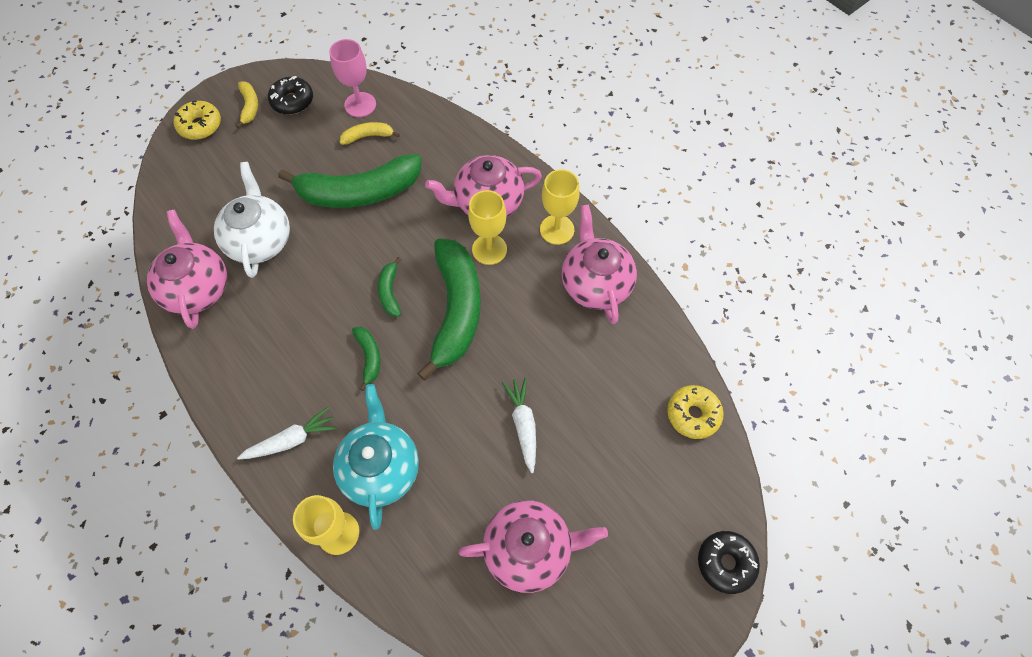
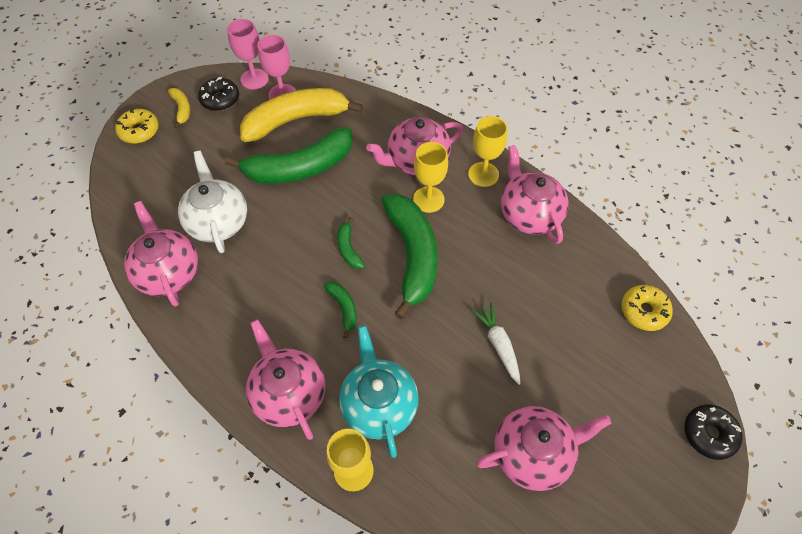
camera: 10 degrees left, 5 degrees down
(291, 440) = (289, 393): white carrot -> pink teapot
(334, 82) = (254, 79): none -> pink goblet
(368, 136) = (296, 120): yellow banana -> yellow banana, size x2.29

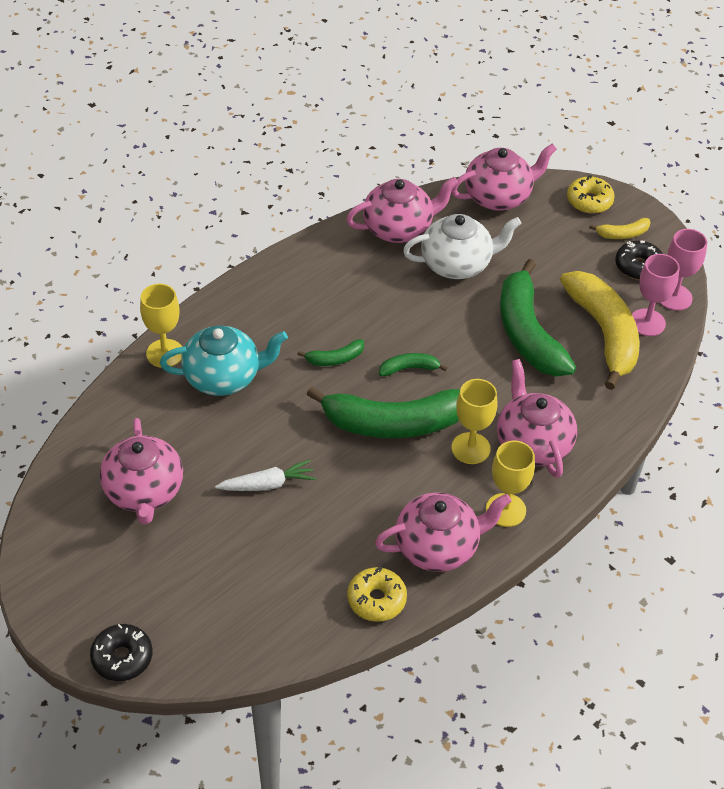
camera: 95 degrees right, 10 degrees down
(289, 393) = (250, 312): pink teapot -> pink teapot (498, 197)
(644, 311) = (282, 637): yellow donut -> yellow donut (376, 600)

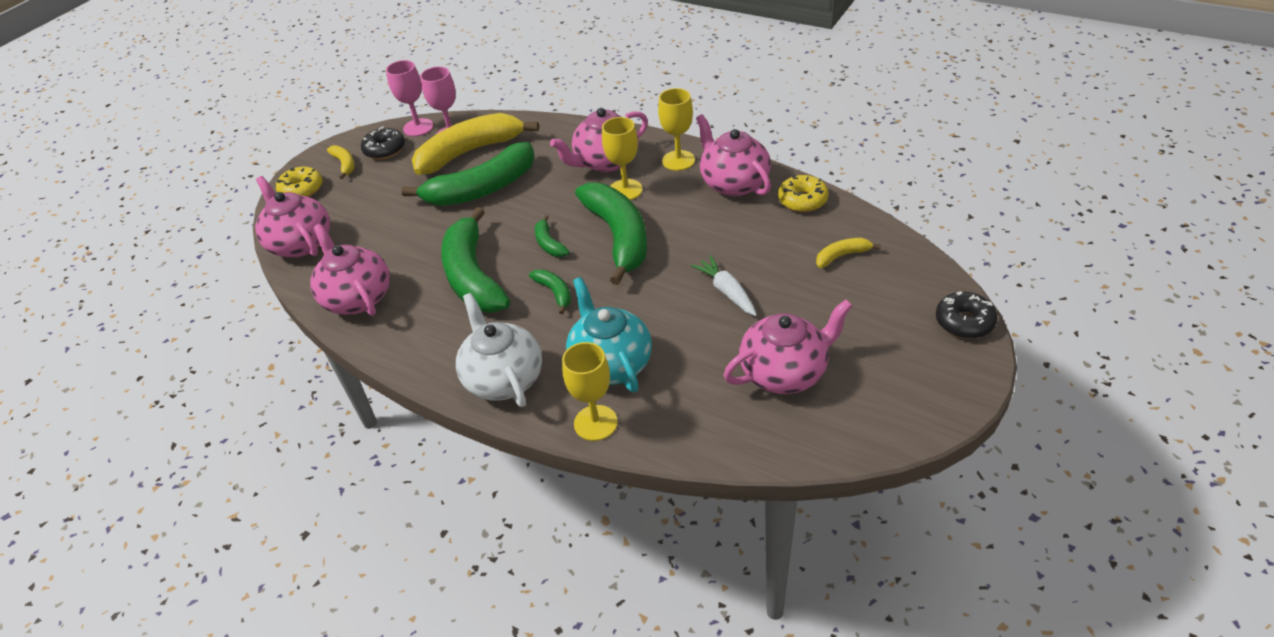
camera: 100 degrees left, 5 degrees down
(268, 598) = (842, 256): none -> yellow banana
(388, 306) = (473, 276): none -> green banana
(457, 264) = (403, 247): white teapot -> white teapot (503, 378)

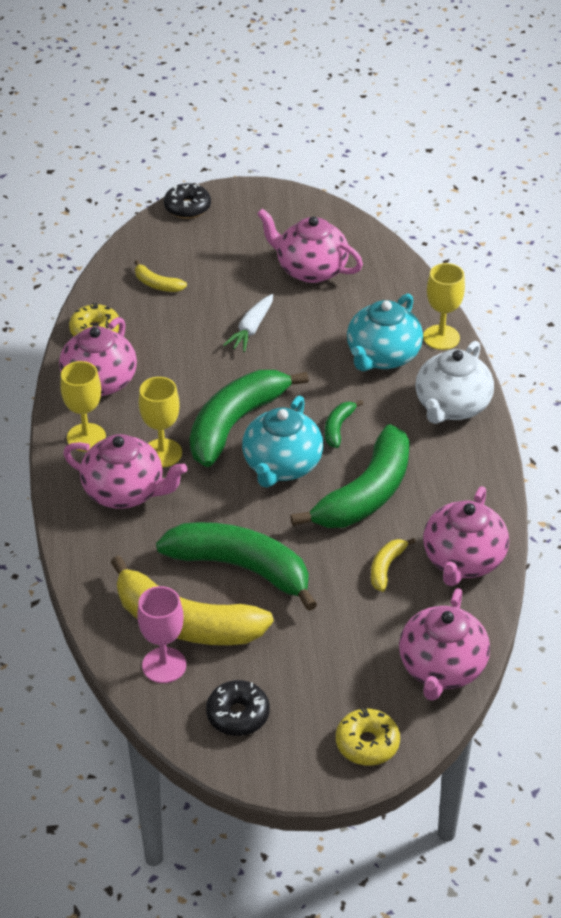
camera: 130 degrees left, 0 degrees up
(344, 164) = (293, 736): yellow banana -> yellow banana (386, 567)
(418, 127) = (171, 712): pink goblet -> none
(549, 244) = (281, 466): green banana -> turquoise teapot

